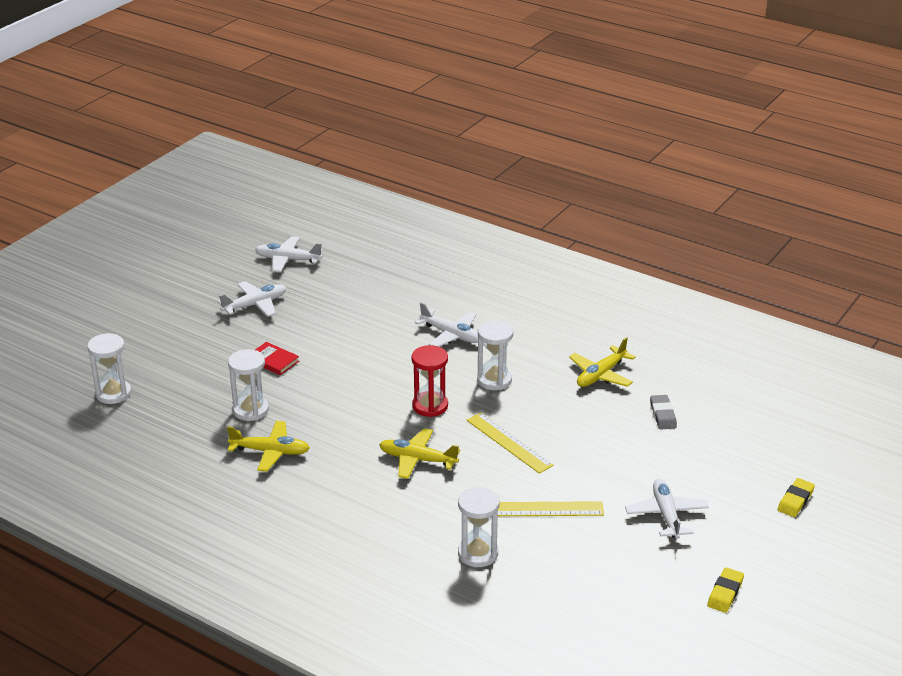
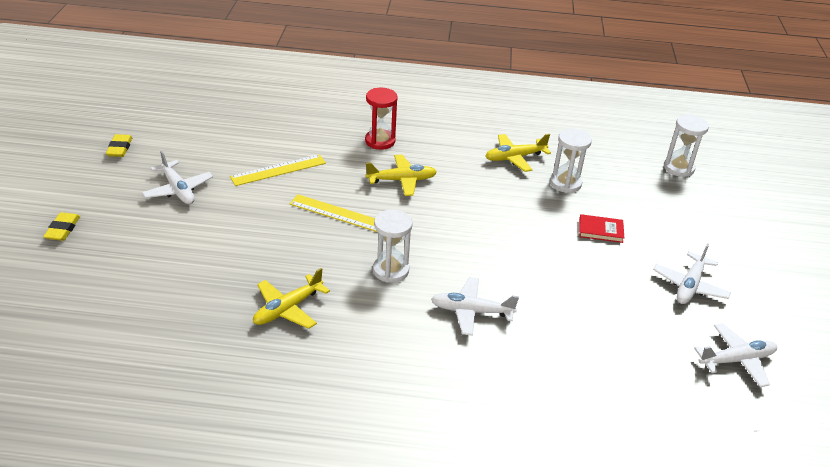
camera: 150 degrees right, 5 degrees up
(430, 406) = (428, 227): red hourglass -> red hourglass (380, 141)
(478, 553) = (310, 131): white hourglass -> none
(601, 375) = (288, 309): yellow plane -> yellow plane turned 150 degrees counterclockwise
(662, 415) = (206, 280): grey eraser -> none

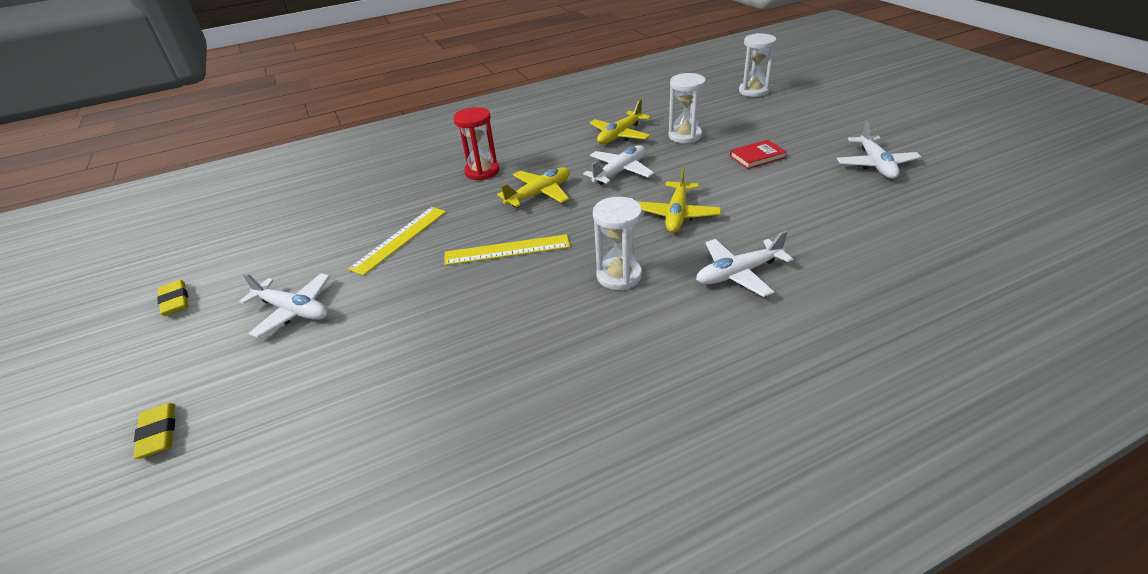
camera: 25 degrees left, 0 degrees up
(288, 309) = (552, 372): yellow plane -> yellow plane (677, 214)
(736, 360) = (985, 200): white plane -> white plane (620, 171)

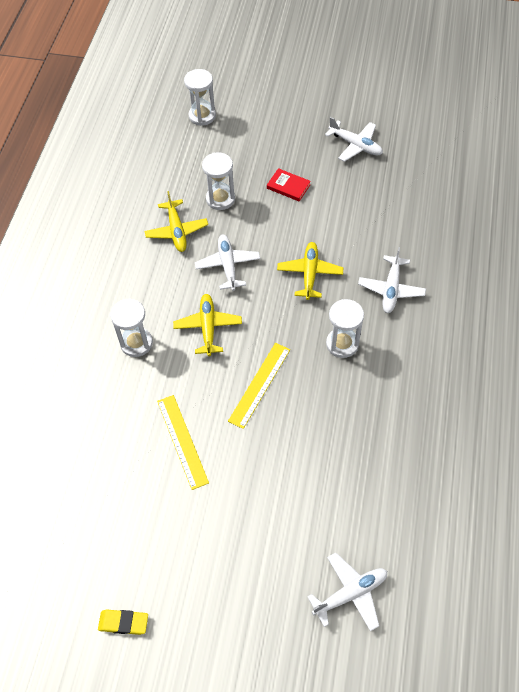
camera: 55 degrees left, 20 degrees up
(158, 433) = (280, 659): yellow eraser -> none
(294, 310) = (213, 542): white plane -> white plane (350, 593)
(482, 171) = (136, 343): red hourglass -> white hourglass
(677, 214) = (309, 273): yellow plane -> yellow plane turned 135 degrees counterclockwise
(757, 157) = (288, 186): red book -> red book turned 75 degrees counterclockwise

